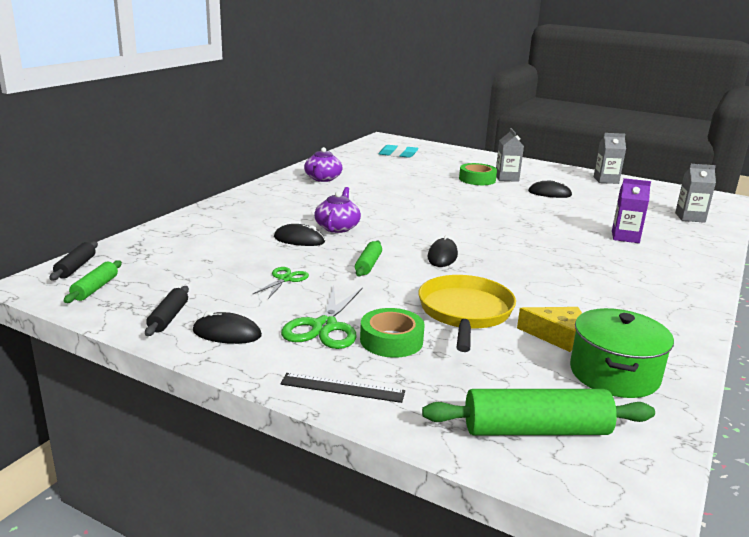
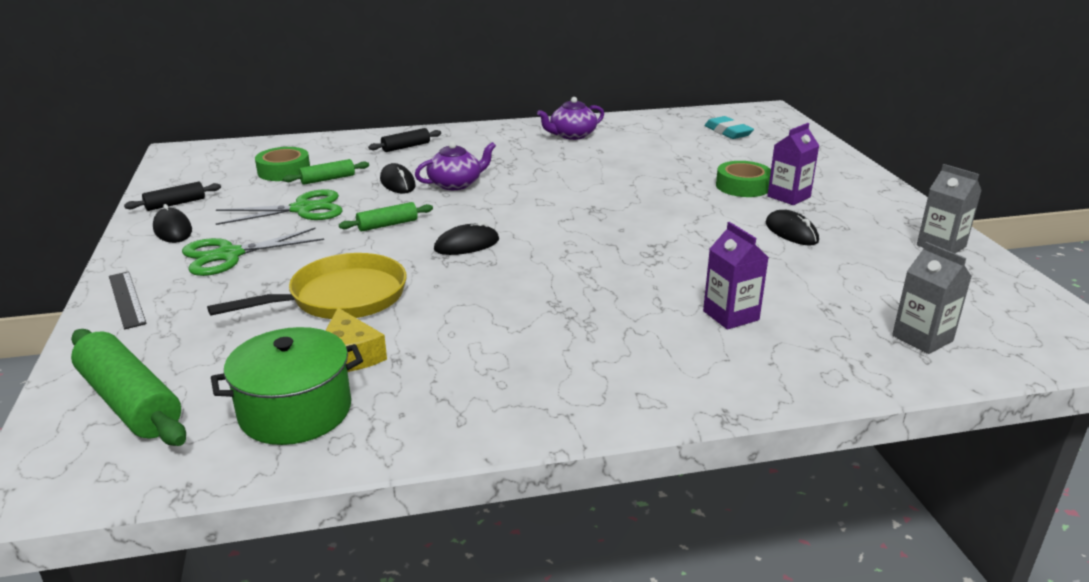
camera: 50 degrees right, 5 degrees up
(75, 267) = (221, 148): black rolling pin -> black rolling pin (406, 147)
(95, 288) = (194, 167): green rolling pin -> green rolling pin (327, 179)
(285, 279) = (303, 209): green scissors -> green scissors, size x1.70
(391, 340) = (237, 287): green tape -> green tape (284, 171)
(507, 178) = (788, 196): grey carton -> purple carton

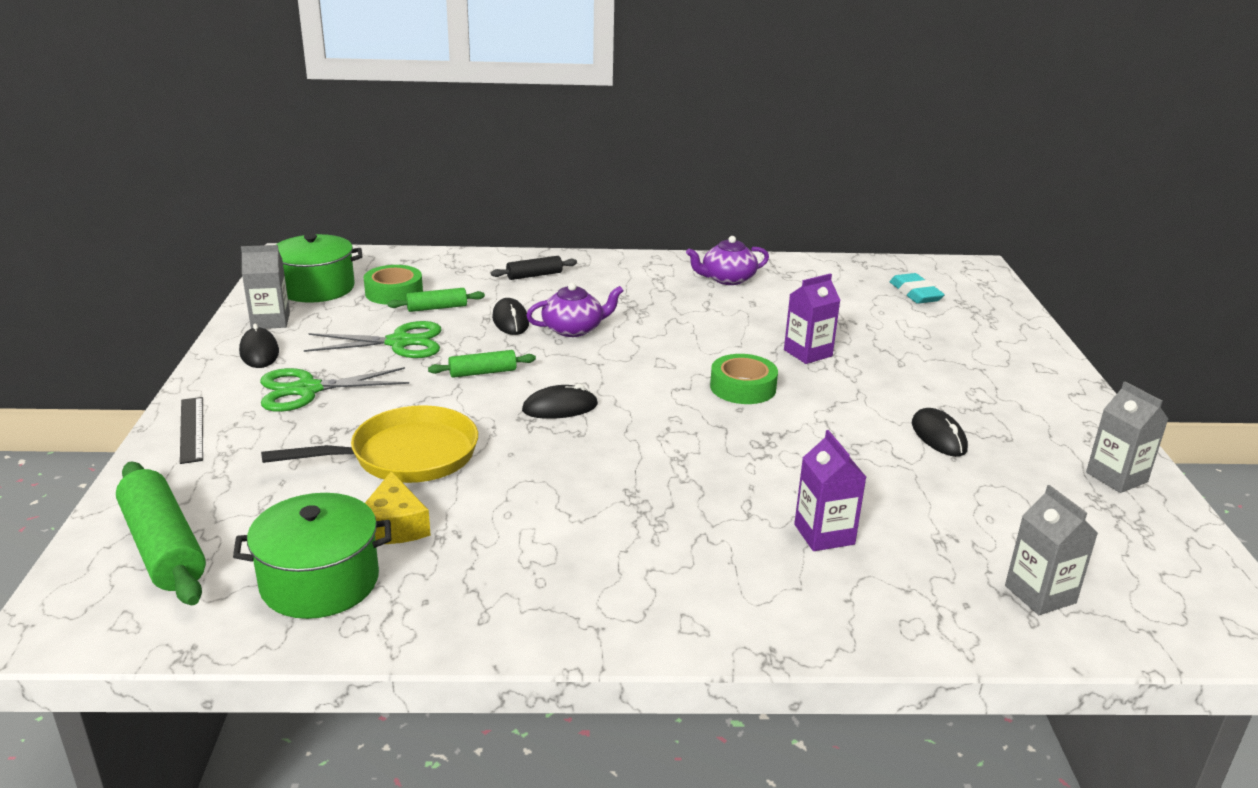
camera: 10 degrees right, 0 degrees up
(175, 204) = (270, 321): black rolling pin -> grey carton
(210, 174) = (316, 288): none -> green pot
(742, 186) = (904, 369): green tape -> green tape (743, 387)
(788, 196) = (954, 389): purple carton -> purple carton (808, 353)

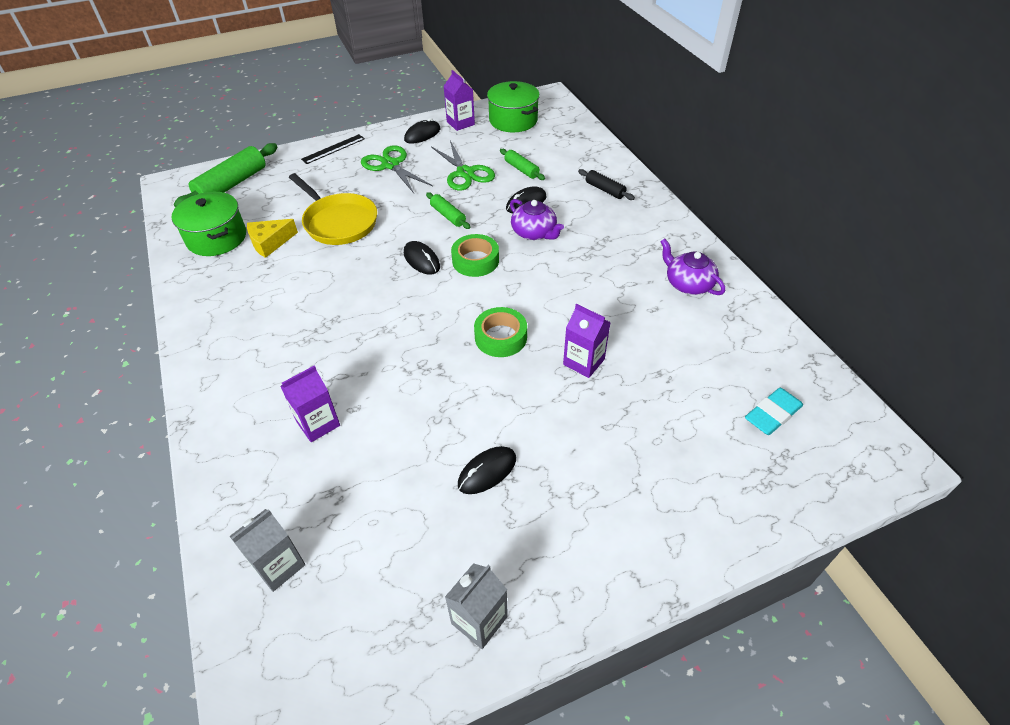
camera: 70 degrees right, 20 degrees up
(270, 321) = (460, 123): grey carton -> purple carton
(394, 292) = (530, 147): green tape -> green tape (475, 260)

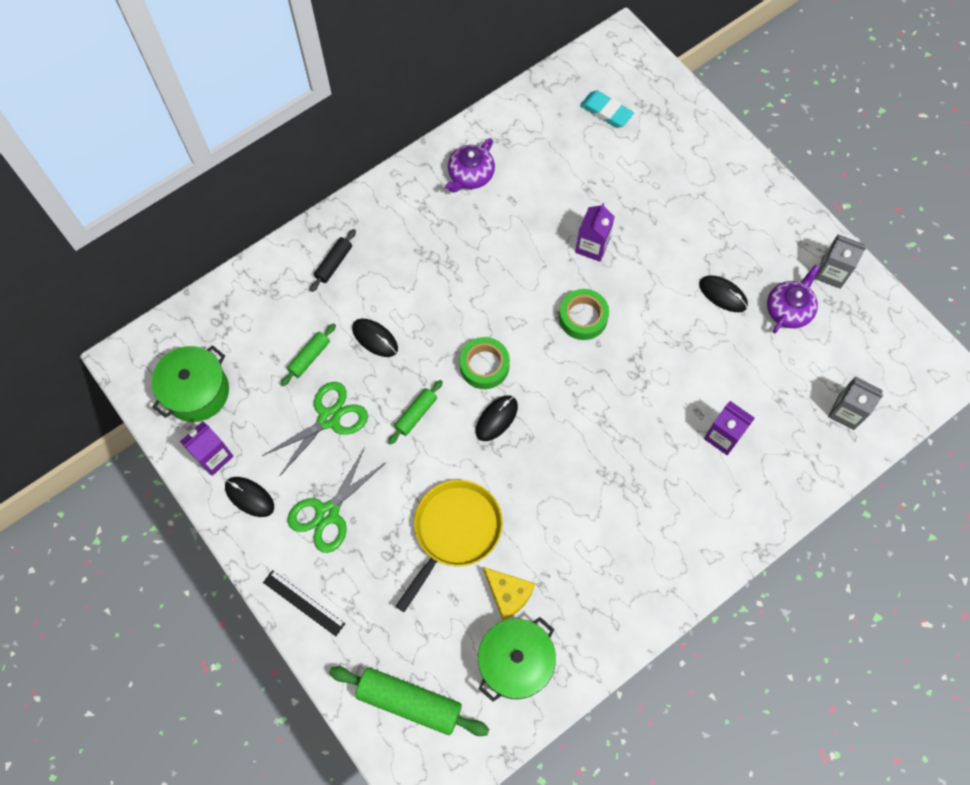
camera: 105 degrees left, 20 degrees up
(534, 232) = (425, 319): purple teapot -> purple teapot (789, 309)

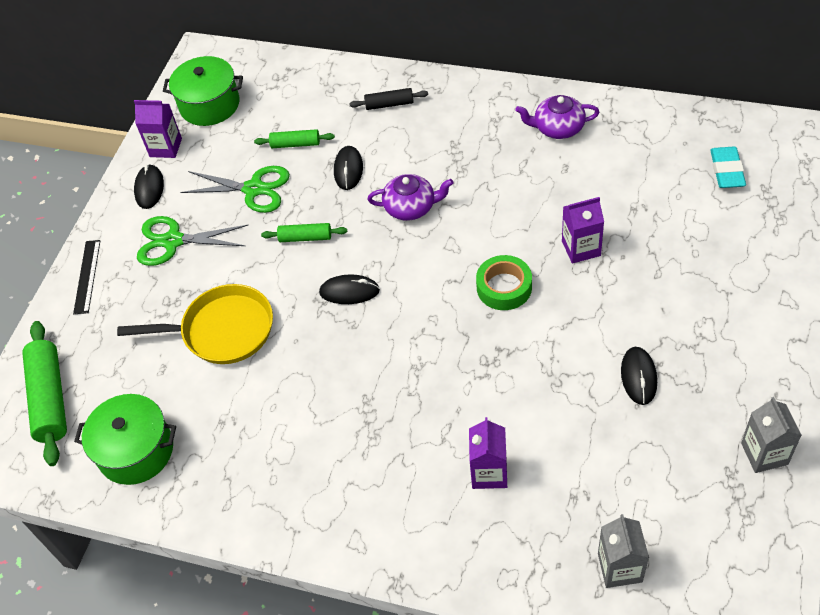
camera: 60 degrees right, 15 degrees down
(484, 366) = (390, 252): green tape -> none
(508, 594) = (194, 405): yellow cheese -> none
(789, 309) = (682, 442): purple teapot -> purple teapot (411, 207)

